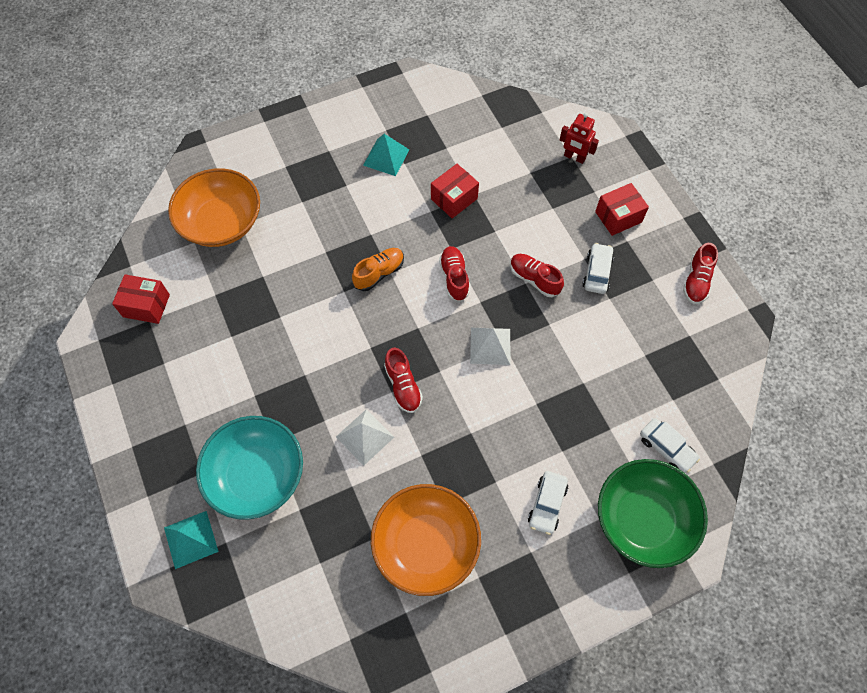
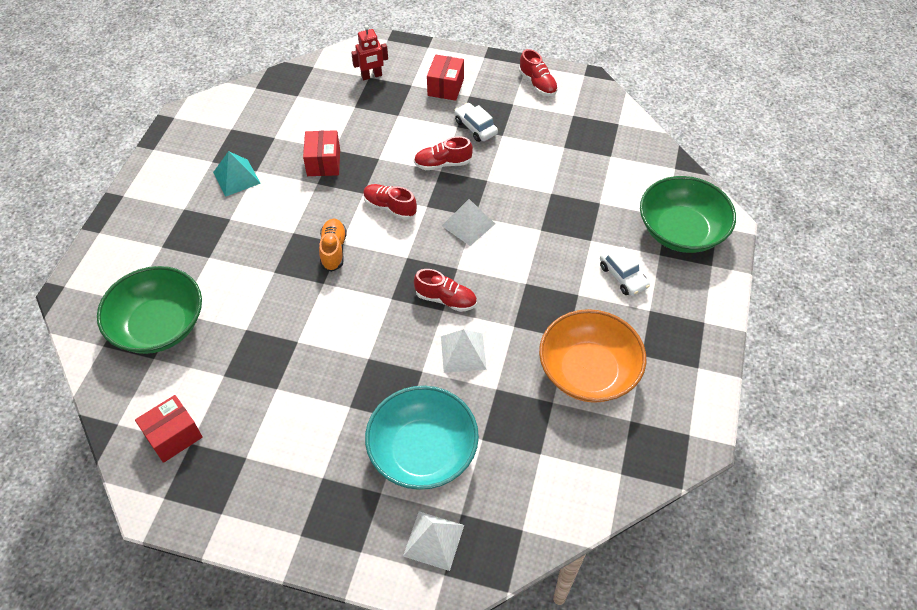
camera: 50 degrees left, 10 degrees down
(190, 539) = (433, 540): turquoise pyramid -> white pyramid
(221, 222) = (159, 325): orange bowl -> green bowl
(666, 448) = (642, 184): white car -> none

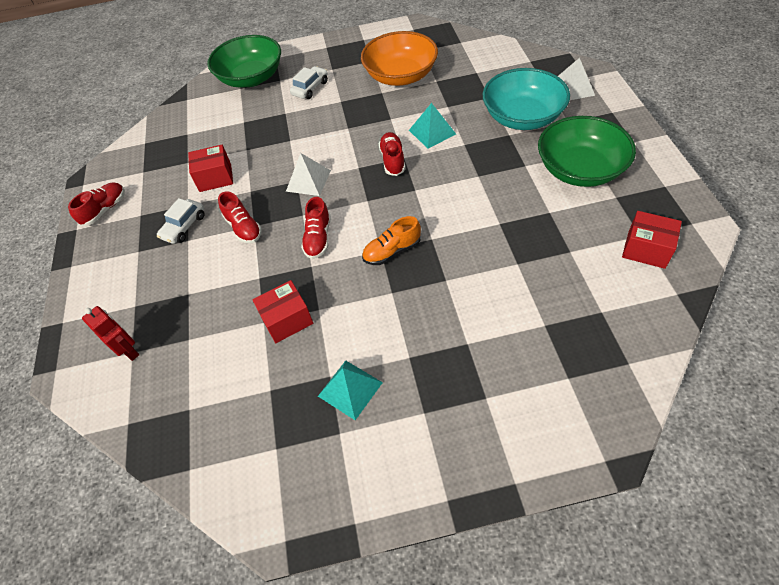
camera: 110 degrees left, 0 degrees up
(159, 325) = (569, 331): green bowl -> green bowl (580, 169)
(445, 87) = (130, 275): red box -> red box (215, 178)
(463, 352) = (432, 132): white pyramid -> turquoise pyramid

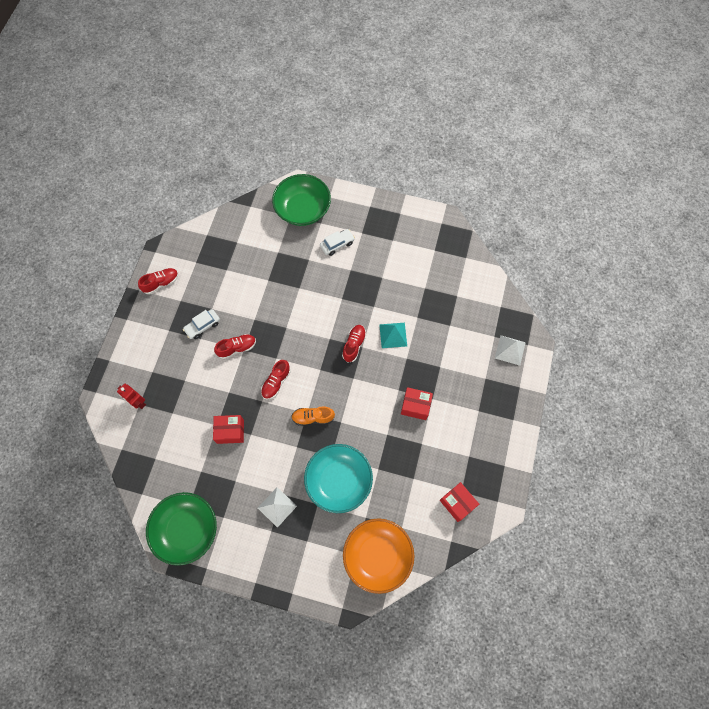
camera: 20 degrees right, 15 degrees up
(129, 350) = (138, 402): red robot -> red robot turned 150 degrees clockwise
(215, 178) = (238, 295): red box -> red box (415, 406)
(243, 228) = (237, 348): red shoe -> red shoe turned 105 degrees counterclockwise
(308, 180) = (293, 331): white pyramid -> white pyramid (277, 507)
(350, 389) = (241, 495): turquoise pyramid -> none
(400, 76) = (404, 268): orange bowl -> orange bowl (377, 556)
(522, 117) = (459, 356): turquoise bowl -> turquoise bowl (338, 481)
(580, 169) = (463, 422): green bowl -> green bowl (187, 529)

